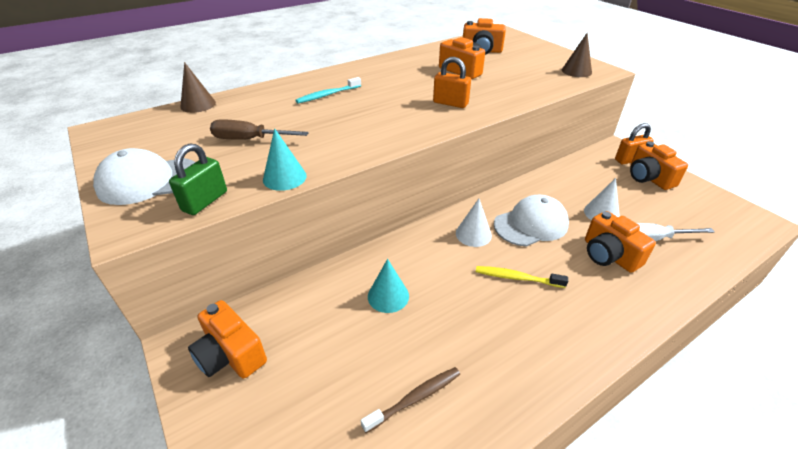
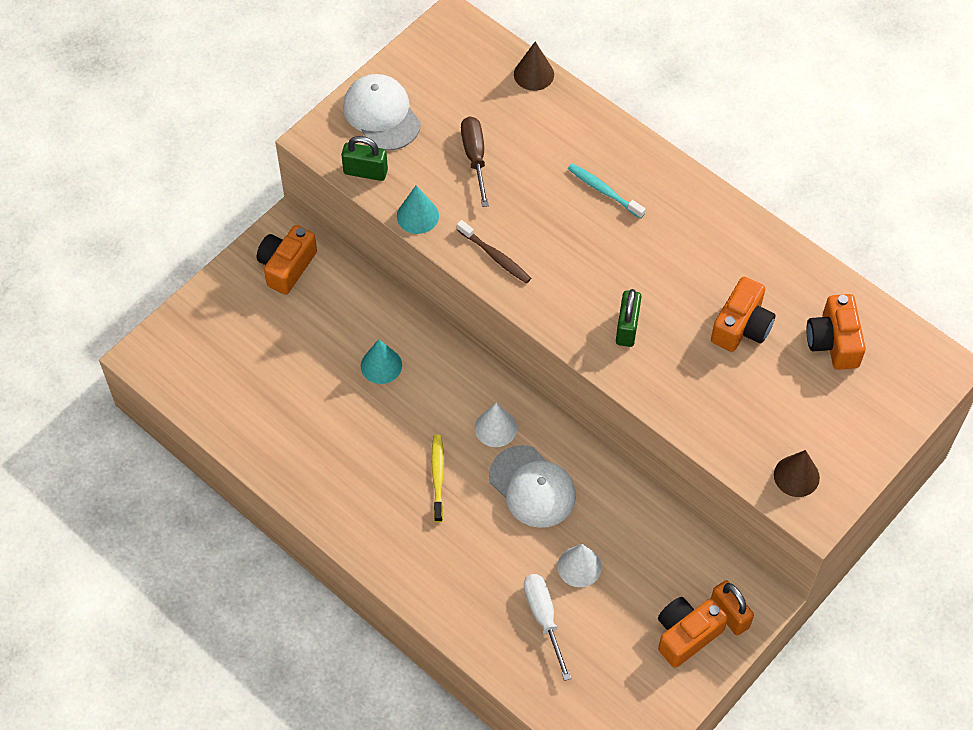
camera: 75 degrees right, 20 degrees up
(415, 398) = (281, 410): brown toothbrush -> brown toothbrush (495, 256)
(450, 103) = (627, 328): orange padlock -> green padlock
(609, 255) = (501, 569): orange camera -> none

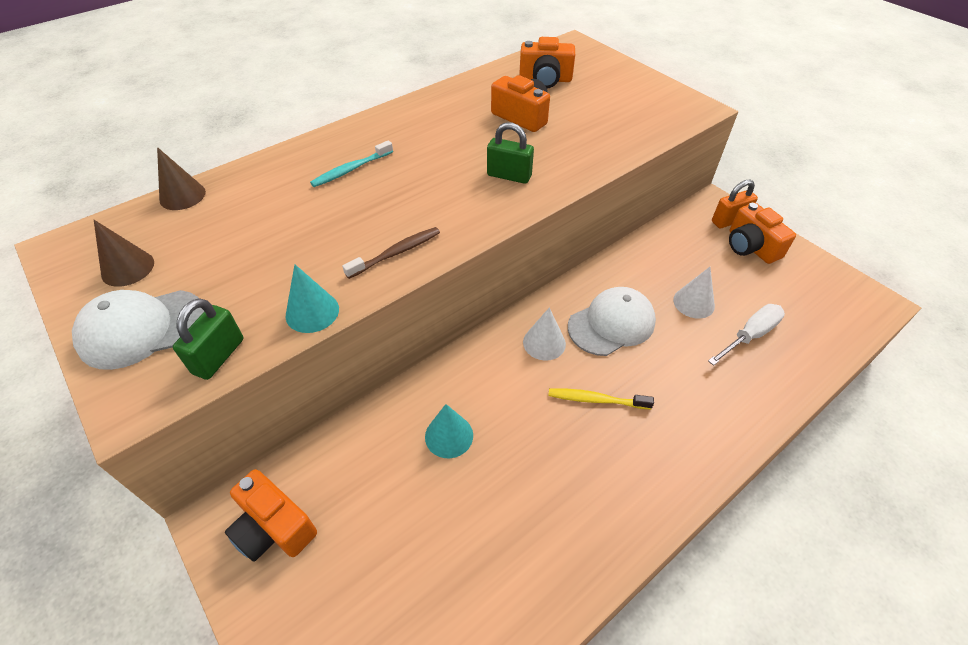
camera: 80 degrees left, 10 degrees down
(475, 158) = (259, 252): brown screwdriver -> none
(544, 618) = (750, 335): white screwdriver -> white screwdriver turned 150 degrees clockwise
(796, 476) = (665, 111): brown cone -> brown cone (127, 268)

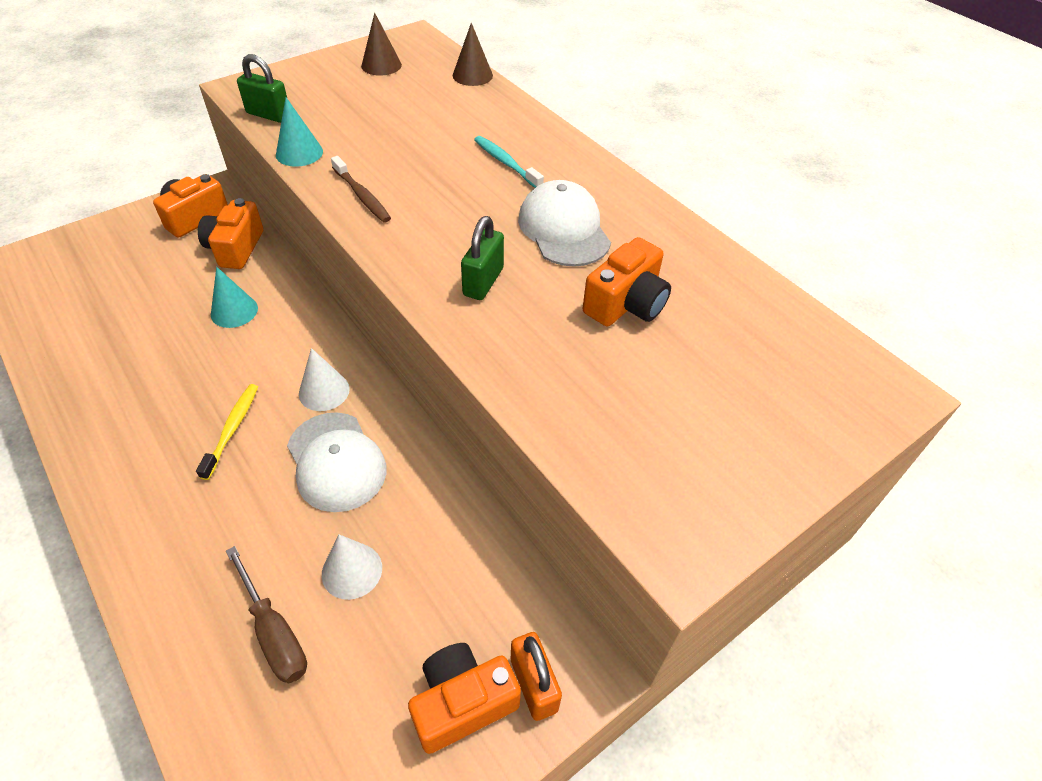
camera: 90 degrees right, 0 degrees up
(142, 328) = (311, 80): white cap -> white cap (564, 229)
(545, 79) = (743, 339): orange camera -> orange camera (236, 248)
(750, 335) = (274, 632): white screwdriver -> brown screwdriver

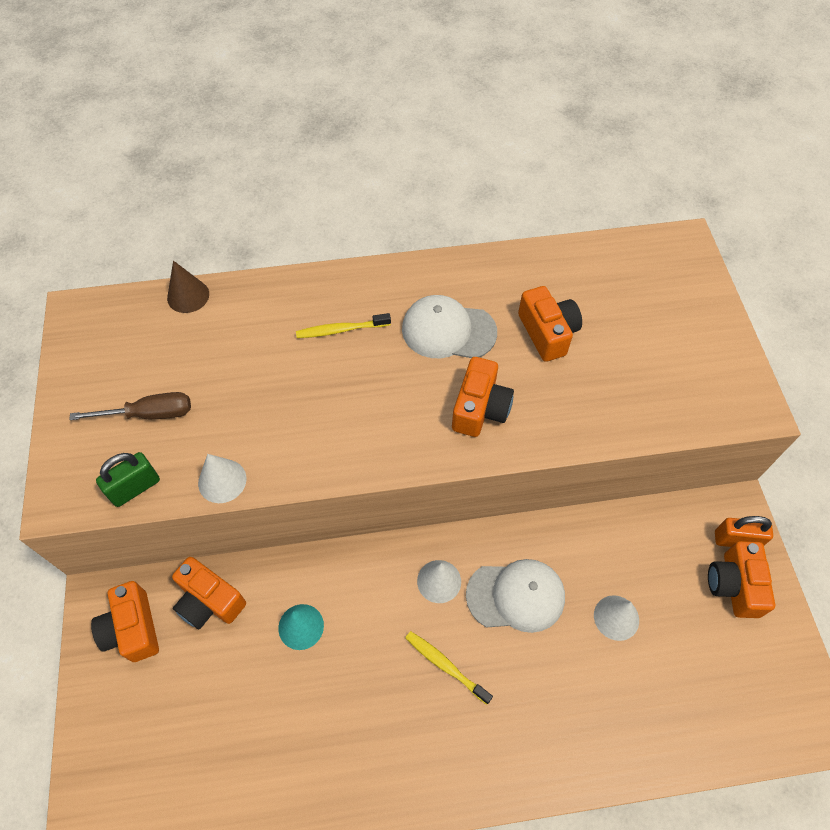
camera: 60 degrees left, 10 degrees up
(274, 632) = (645, 685): brown screwdriver -> brown screwdriver (149, 414)
(299, 153) = (222, 481): turquoise cone -> white cone
(362, 196) = (322, 452): brown toothbrush -> none
(381, 65) = (113, 360): brown cone -> none
(483, 282) = (480, 408): green padlock -> orange camera
(506, 163) = (341, 330): turquoise toothbrush -> yellow toothbrush

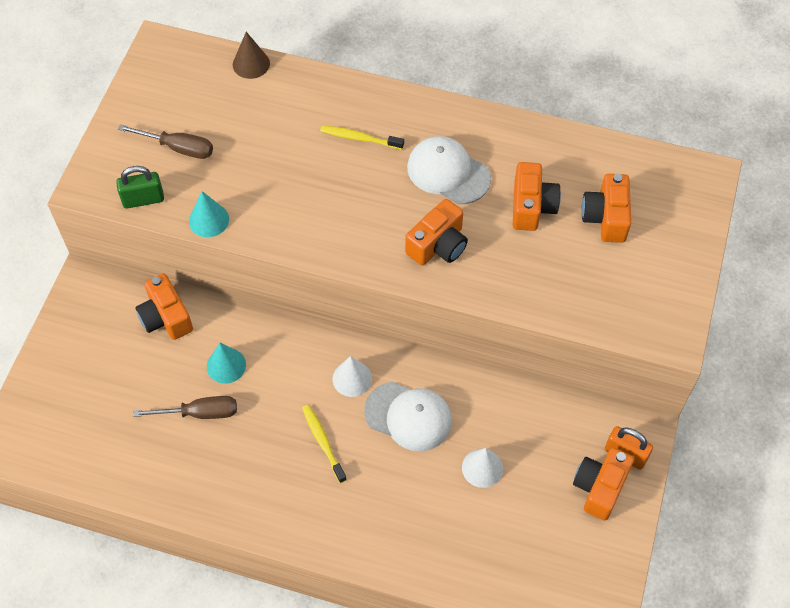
camera: 25 degrees right, 0 degrees up
(133, 629) = (100, 313): orange camera -> orange camera (606, 217)
(222, 481) = (209, 220): white cone -> turquoise cone
(298, 695) = (200, 413): none -> brown screwdriver

